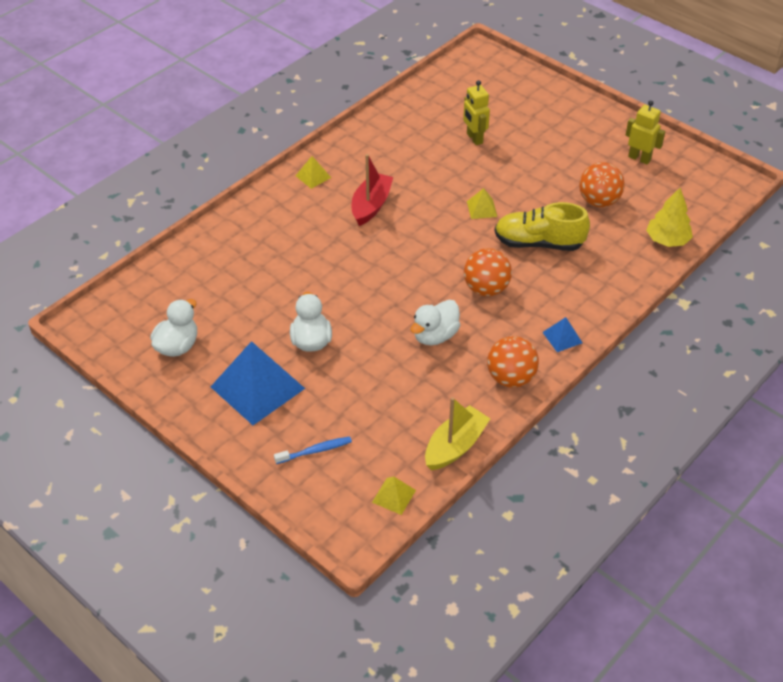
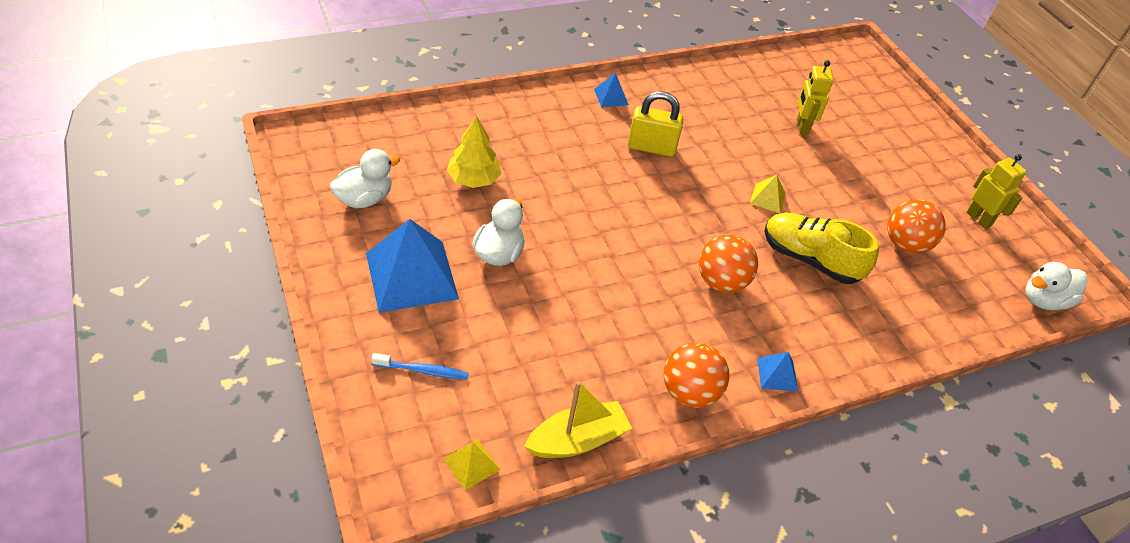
camera: 20 degrees right, 0 degrees up
(313, 176) = (611, 97): yellow pyramid -> blue pyramid
(371, 205) = (651, 147): red boat -> yellow padlock
(435, 336) = (633, 307): white duck -> white duck (1044, 300)
(667, 240) = (965, 320): yellow tree -> yellow tree (473, 179)

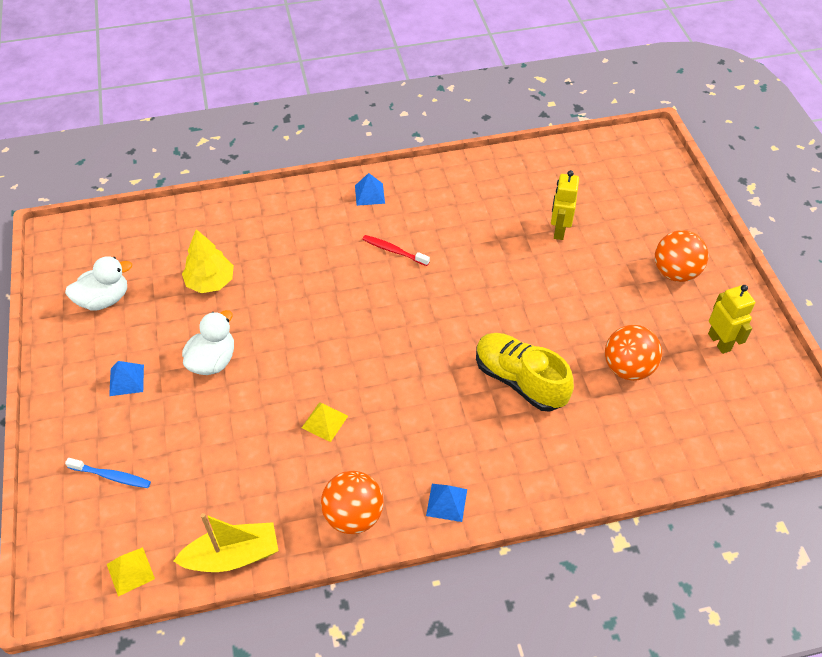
camera: 15 degrees right, 5 degrees up
(411, 276) = (126, 380): blue pyramid -> blue pyramid, size x0.45
(651, 147) = (394, 251): yellow padlock -> red toothbrush
(721, 282) = (420, 401): orange ball -> orange ball (675, 272)
(767, 198) = (496, 311): yellow pyramid -> yellow pyramid (324, 421)
(1044, 300) = (761, 439): white duck -> none

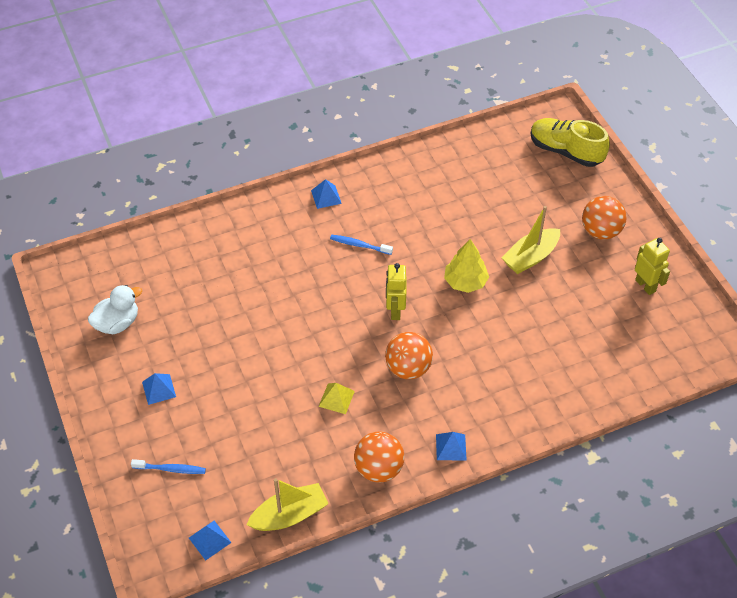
camera: 10 degrees left, 0 degrees up
(130, 571) = (209, 540): yellow pyramid -> blue pyramid
(210, 282) = (206, 295): yellow tree -> yellow tree (465, 282)
(213, 361) = (228, 362): white duck -> none
(394, 251) = (359, 245): red toothbrush -> blue toothbrush
(520, 380) = (489, 341): yellow shoe -> yellow shoe (565, 151)
(559, 230) = (497, 208): yellow robot -> yellow robot (395, 311)
(587, 290) = (530, 257): none -> yellow boat
(628, 368) = (575, 318): orange ball -> orange ball (408, 368)

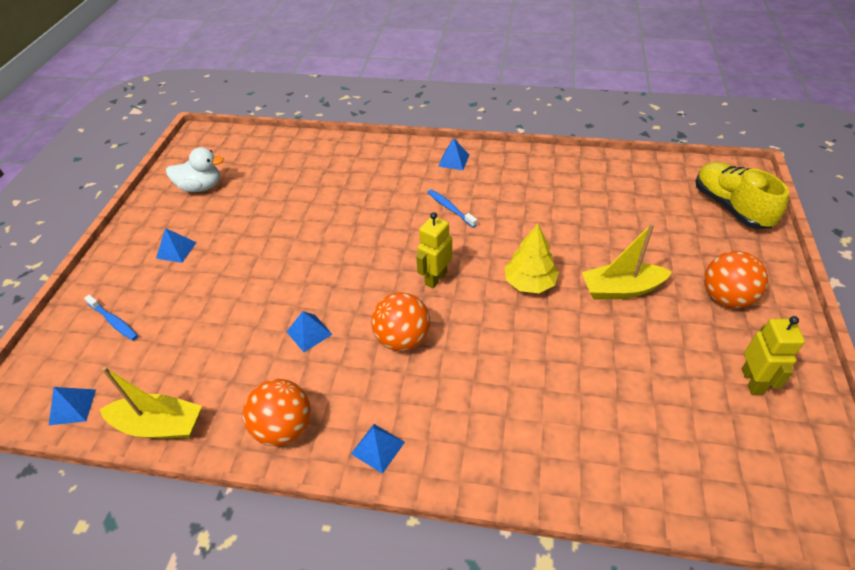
camera: 35 degrees right, 5 degrees down
(336, 398) = (309, 333): yellow pyramid -> blue pyramid

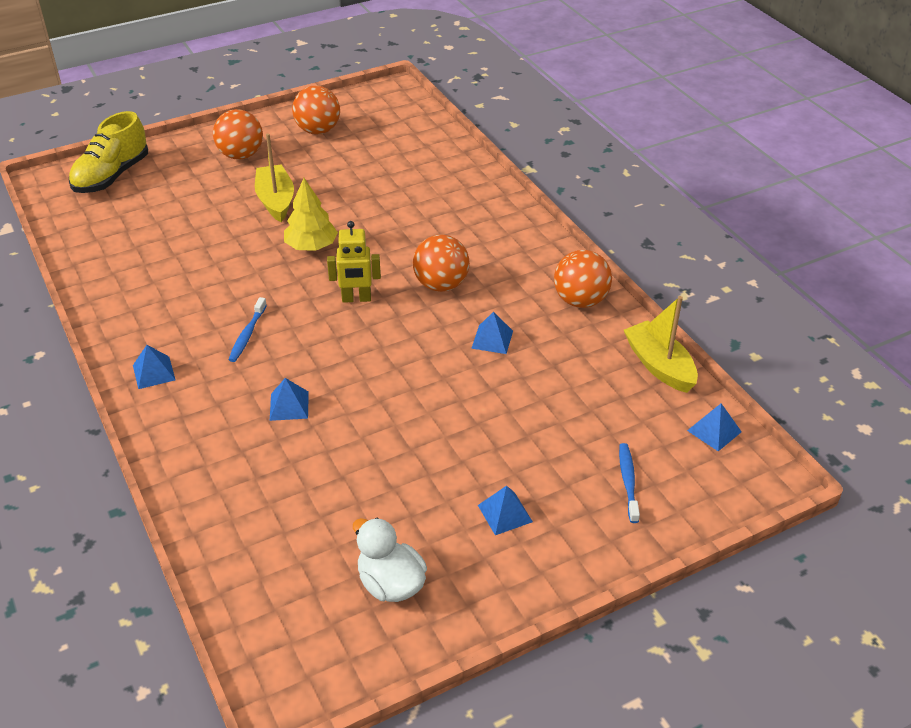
camera: 130 degrees left, 5 degrees down
(378, 447) = (540, 251): blue pyramid -> blue pyramid (289, 406)
(621, 289) = (276, 201): yellow boat -> yellow boat turned 150 degrees counterclockwise
(752, 381) = (318, 130): yellow robot -> orange ball

